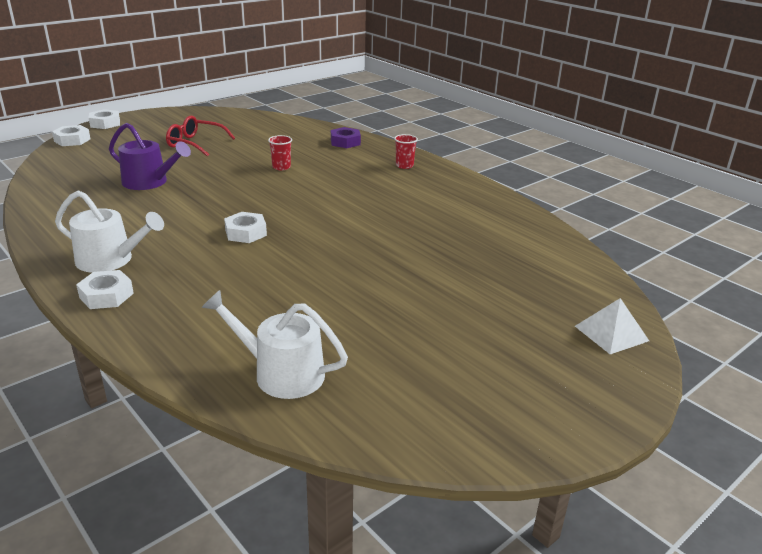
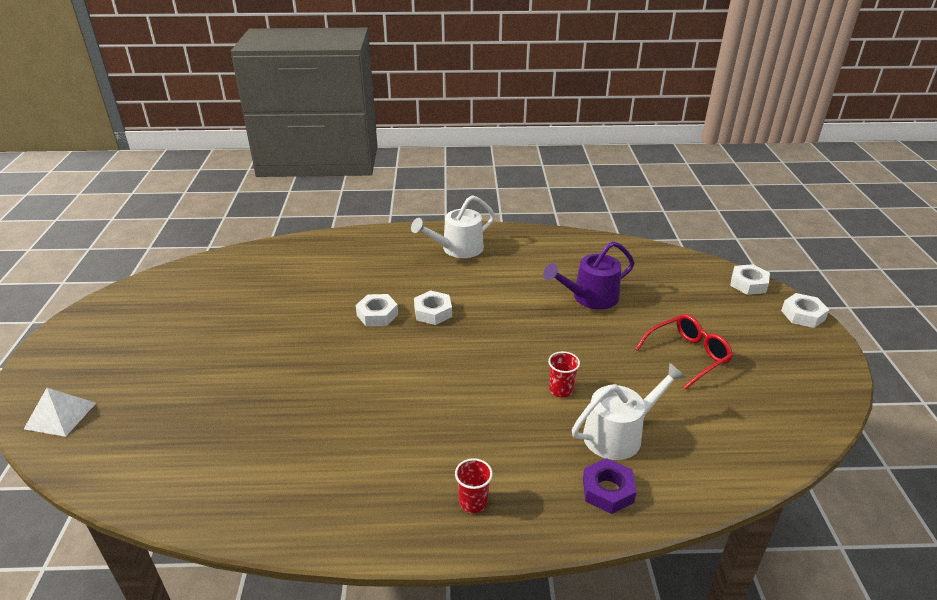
camera: 130 degrees right, 5 degrees up
(106, 295) = (413, 238): white nut -> white nut (377, 314)
(281, 373) = (258, 266): white watering can -> white watering can (618, 434)

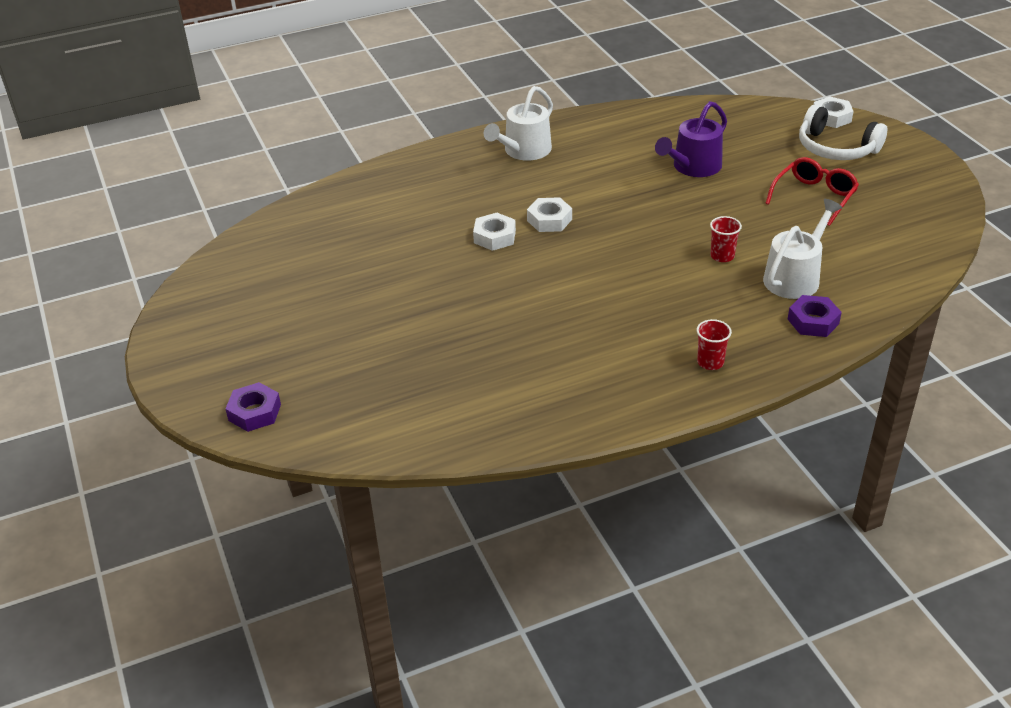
camera: 20 degrees left, 5 degrees up
(60, 415) = (254, 412): white pyramid -> purple nut
(736, 314) = (836, 148): none -> white headphones
(803, 315) = (893, 135): white nut -> none

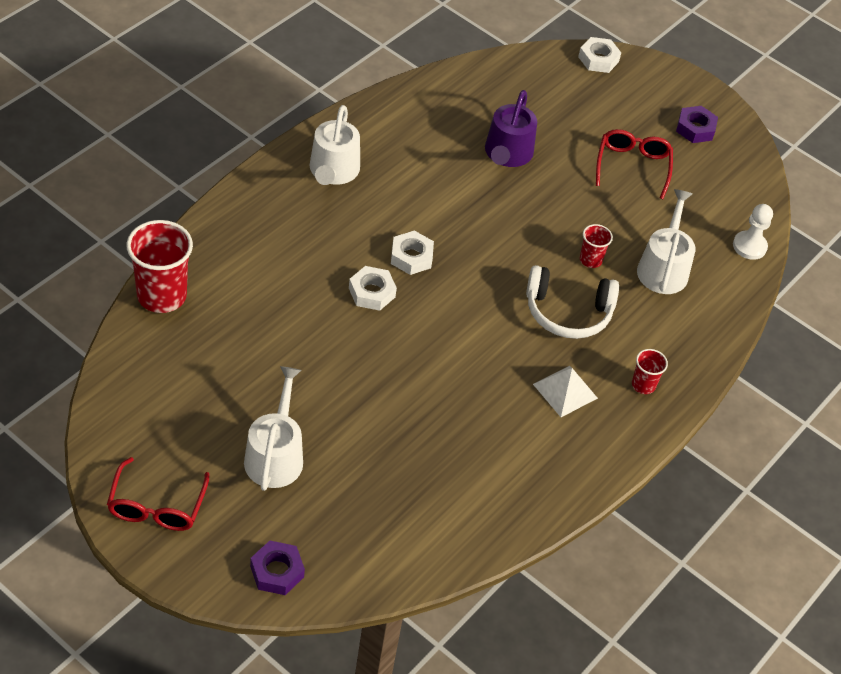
camera: 35 degrees left, 10 degrees up
(196, 339) = (157, 505): none -> red glasses
(317, 203) = (161, 296): none -> red cup
(321, 329) = (275, 455): none -> white watering can
(625, 348) = (565, 391): none -> white pyramid
(813, 321) = (702, 314): purple nut -> purple nut (695, 129)
(836, 148) = (621, 99): white headphones -> white headphones (568, 312)
(902, 279) = (749, 246): none -> white pawn

